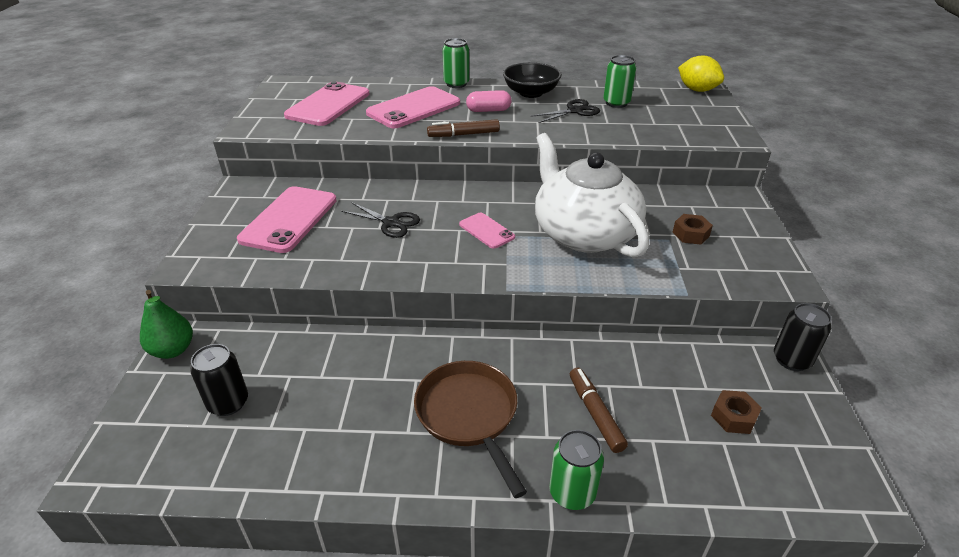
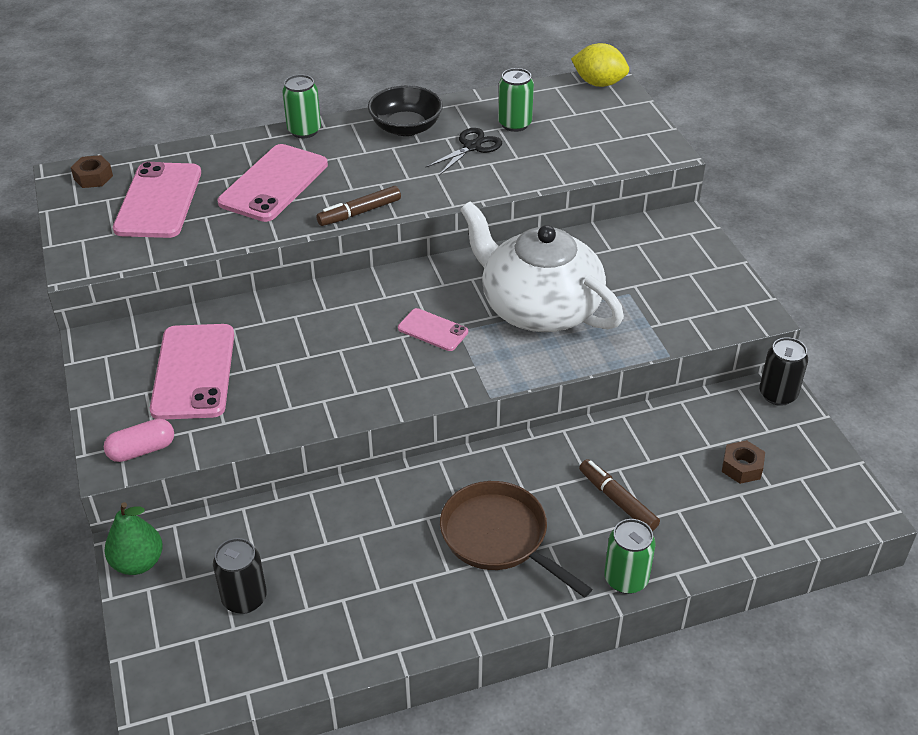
camera: 20 degrees left, 5 degrees up
(391, 223) = (318, 346): black scissors -> none
(488, 110) = (369, 167): pink capsule -> pink capsule (142, 450)
(690, 234) = (649, 281): brown nut -> brown nut (93, 177)

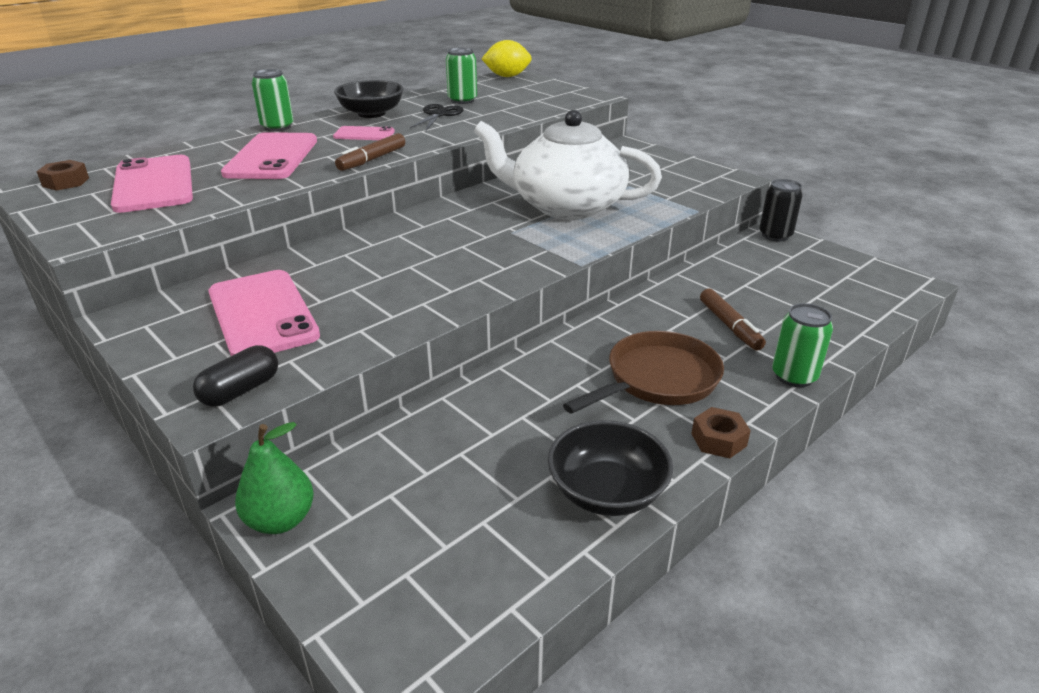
camera: 25 degrees left, 10 degrees down
(142, 450) = (240, 390): pink capsule -> black capsule
(244, 598) = (438, 512): black can -> none
(375, 629) = (607, 492): none -> black bowl
(433, 330) = (487, 236): pink phone -> pink phone (364, 134)
(499, 537) = (657, 379): brown pan -> brown pan turned 120 degrees clockwise
(617, 500) = (729, 326): brown marker -> brown marker turned 135 degrees counterclockwise
(742, 467) = (798, 281): brown nut -> brown nut (718, 440)

